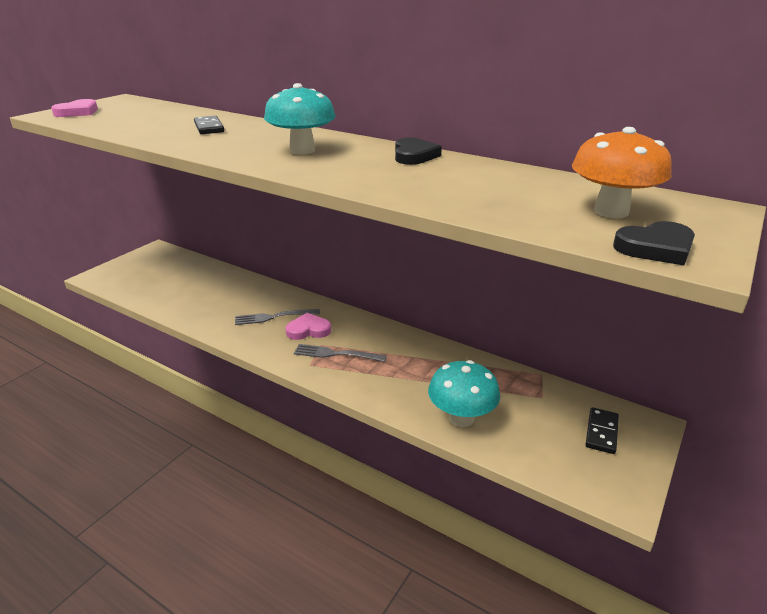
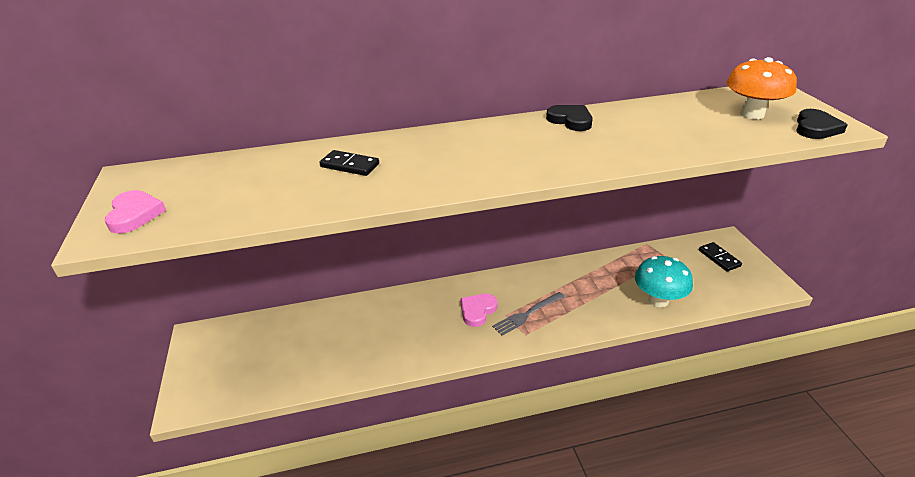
camera: 45 degrees left, 5 degrees up
(274, 317) = (434, 319): grey fork -> none
(302, 150) = (493, 151): turquoise mushroom -> none

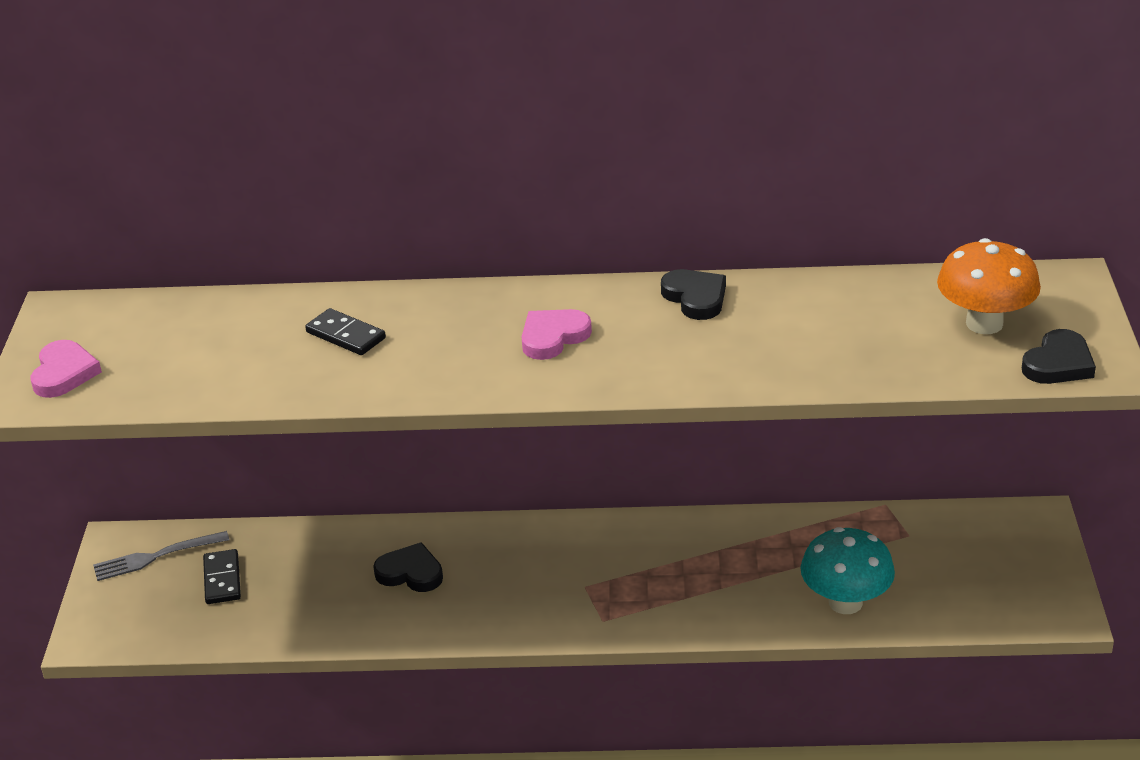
camera: 15 degrees right, 0 degrees up
(395, 324) = (410, 573): none -> black heart
(477, 311) = (544, 573): pink heart -> pink heart (553, 337)
(527, 314) = (620, 590): grey fork -> grey fork (156, 557)
(719, 258) = (998, 549): black domino -> black domino (222, 579)

